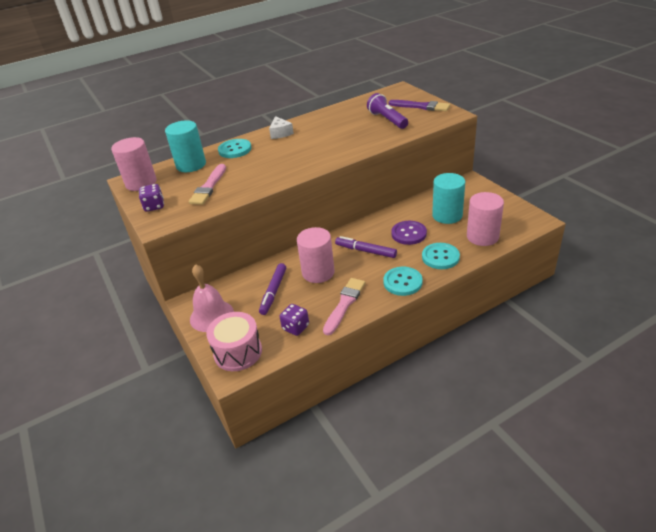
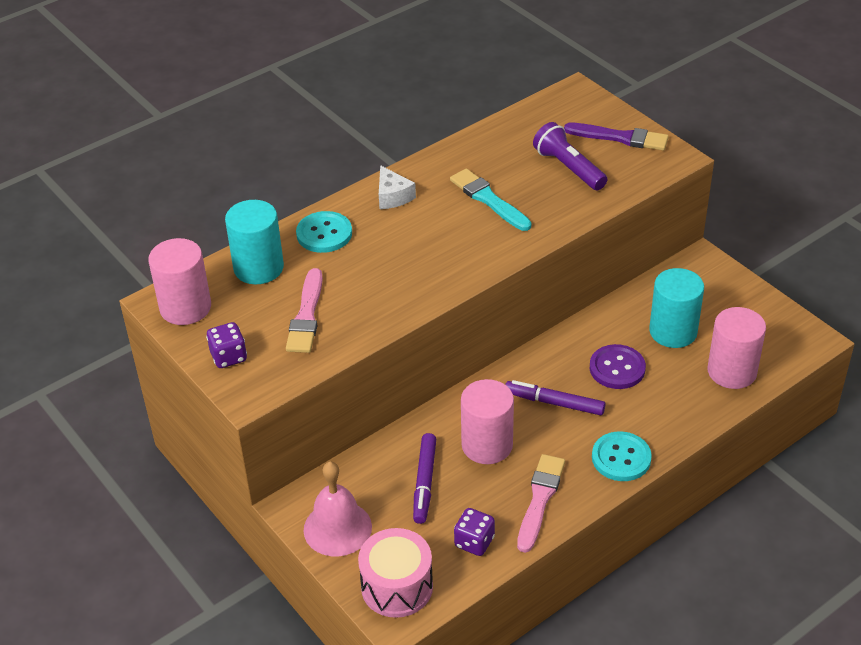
camera: 10 degrees left, 5 degrees up
(335, 134) = (488, 199): none -> turquoise brush
(440, 257) = (672, 411): turquoise button -> none

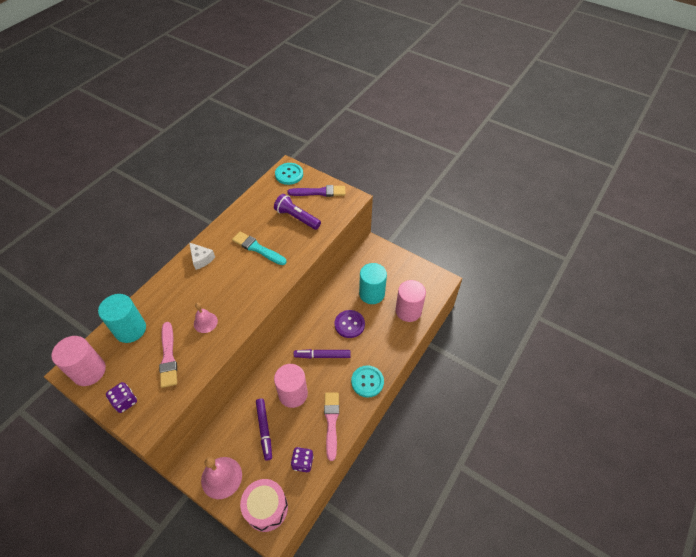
camera: 20 degrees left, 10 degrees up
(324, 234) = (166, 295): turquoise button -> turquoise button (289, 174)
(375, 283) = (205, 322): none -> pink bell

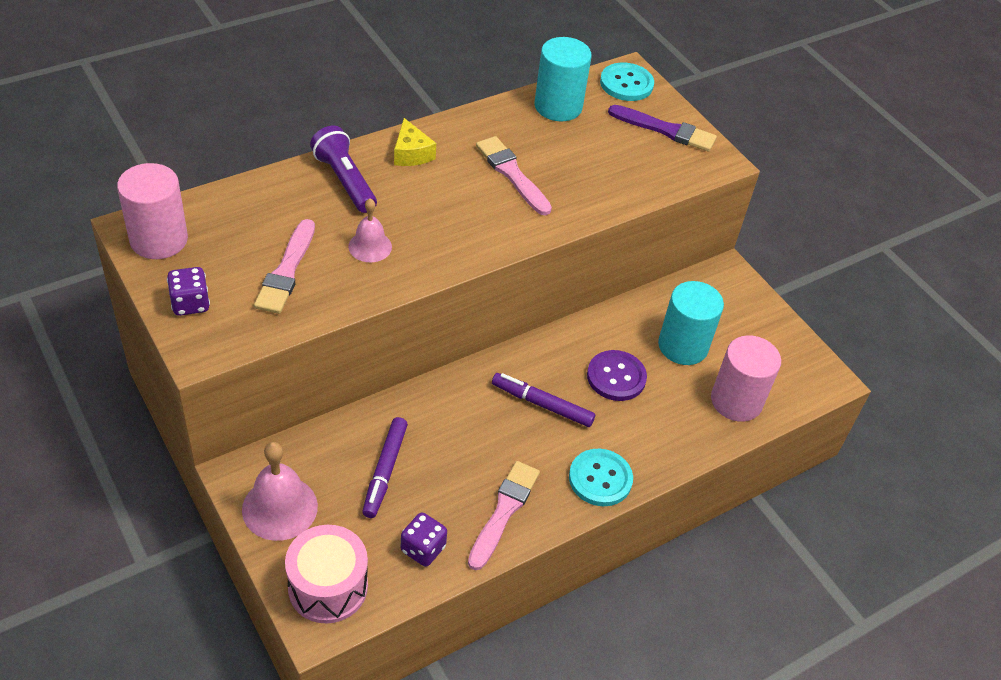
camera: 20 degrees right, 5 degrees down
(130, 329) = (249, 208): turquoise cylinder -> turquoise cylinder (558, 106)
(201, 259) = (411, 153): white cheese -> yellow cheese
(257, 248) = (512, 174): turquoise brush -> pink brush
(293, 394) = (460, 440): pink cylinder -> none
(297, 218) = (604, 154): purple flashlight -> purple flashlight (345, 181)

